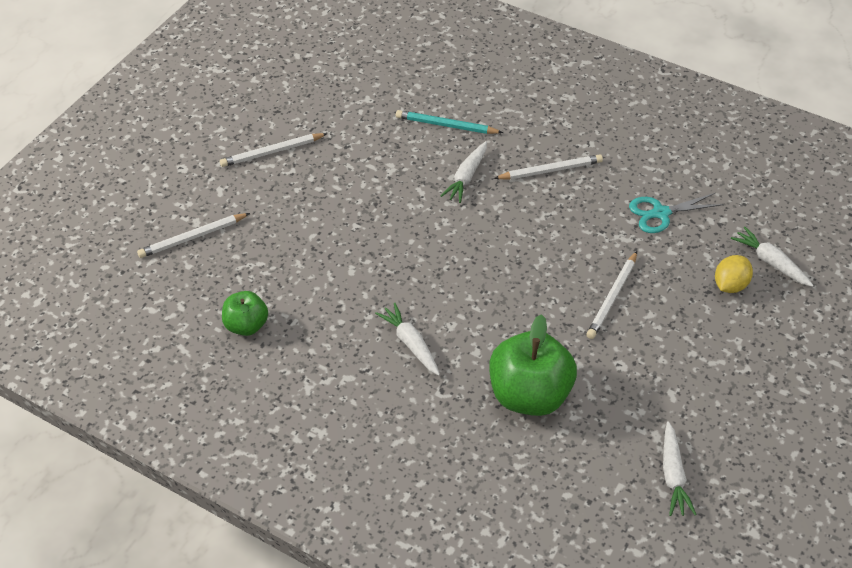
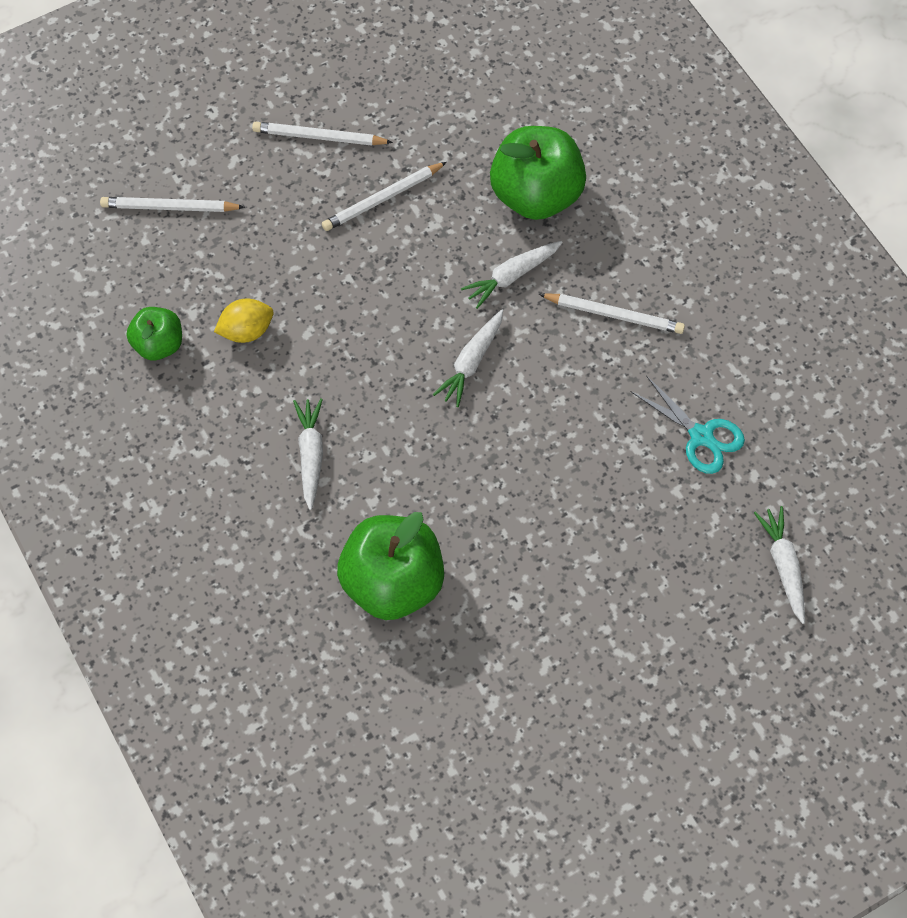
camera: 30 degrees right, 15 degrees up
(446, 125) = (536, 195): turquoise pencil -> green apple
(612, 297) = (566, 514): white pencil -> white pencil (382, 199)
(660, 213) = (701, 436): turquoise scissors -> turquoise scissors turned 150 degrees counterclockwise
(673, 475) = (477, 756): white carrot -> white carrot (471, 362)
(730, 285) = (712, 569): yellow lemon -> yellow lemon (246, 331)

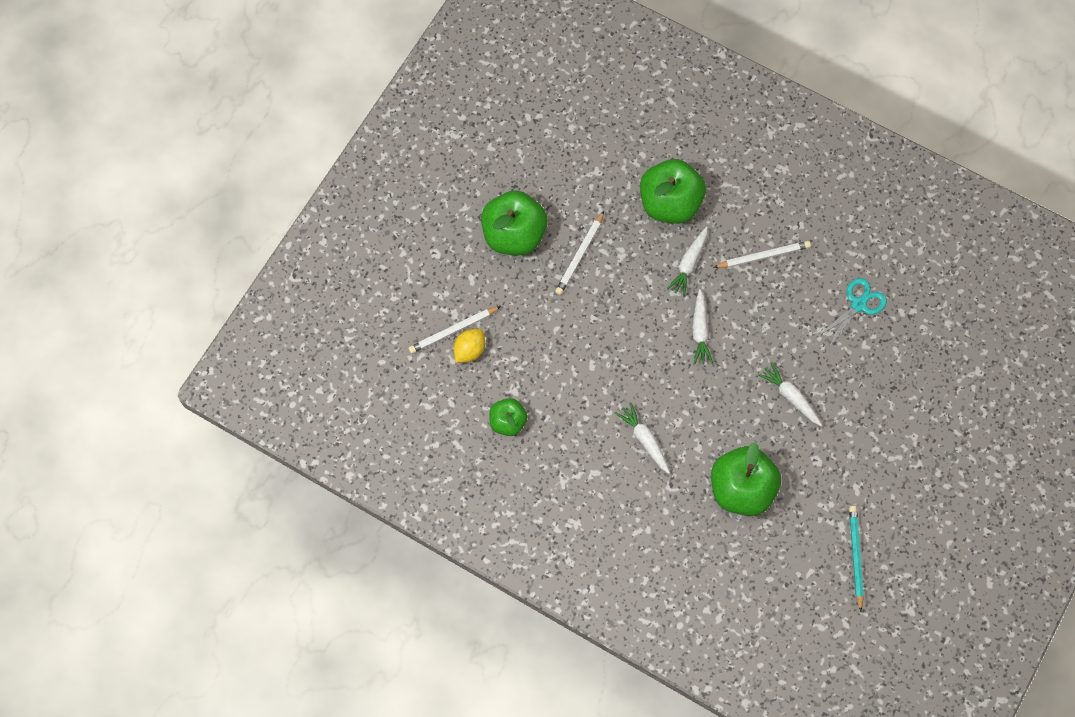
camera: 30 degrees left, 5 degrees up
(246, 331) = (555, 384): yellow lemon -> yellow lemon (469, 350)
(319, 137) = (514, 235): white pencil -> green apple
(486, 752) = (855, 556): none -> turquoise pencil
(701, 436) = (858, 304): turquoise scissors -> turquoise scissors turned 60 degrees counterclockwise
(783, 566) = (949, 357): white carrot -> white carrot (790, 396)

